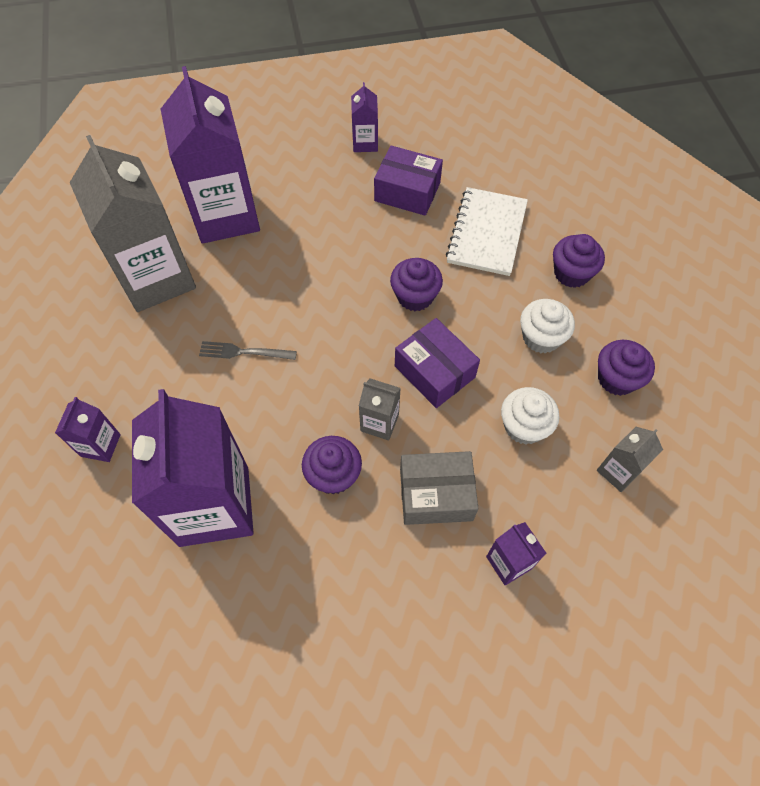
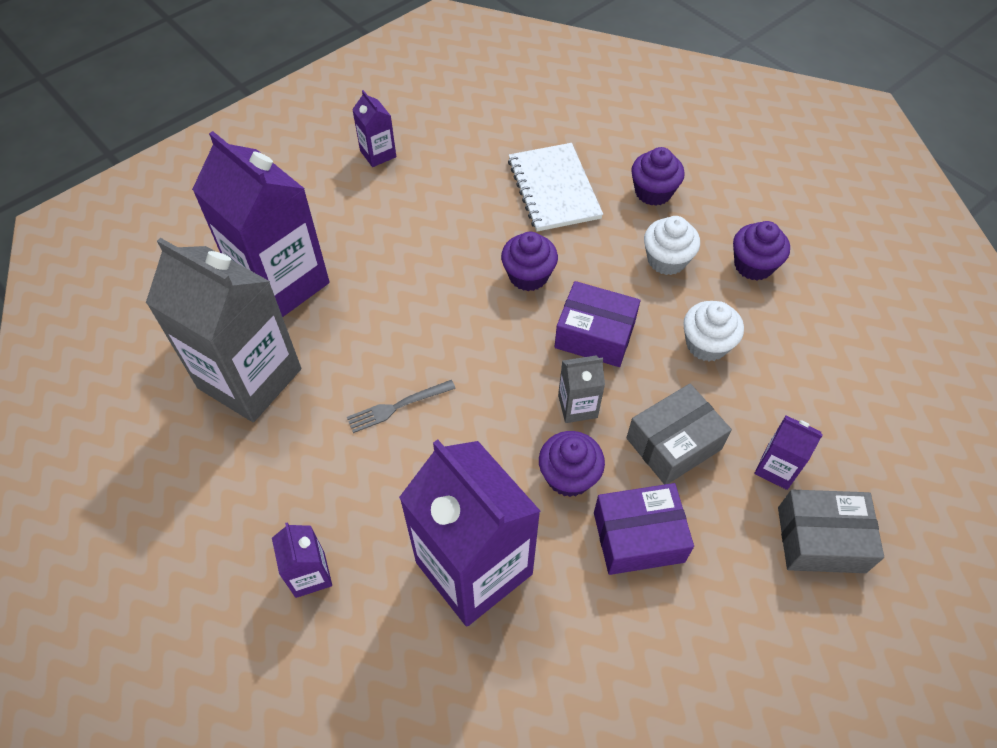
camera: 30 degrees left, 5 degrees down
(407, 192) = (452, 183): purple box -> purple box (638, 537)
(503, 643) = (821, 540): none -> grey box
(618, 471) = (809, 343): grey carton -> none

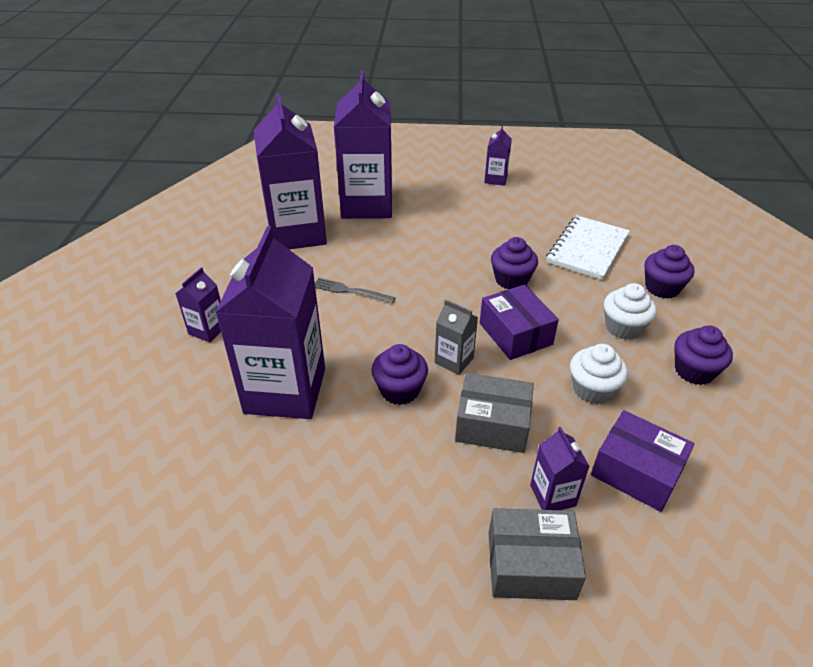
camera: 45 degrees right, 15 degrees down
(250, 378) = (297, 233): grey carton -> purple carton
(638, 537) = (399, 454): purple box -> purple box (636, 472)
(821, 540) = (531, 565): grey box -> grey box turned 45 degrees counterclockwise

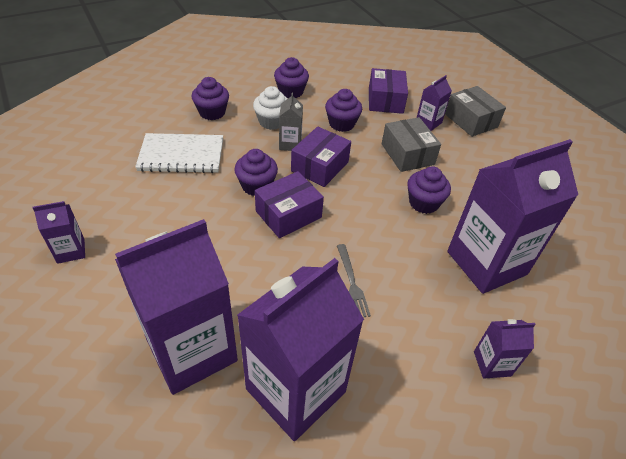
camera: 125 degrees left, 5 degrees up
(454, 360) = (373, 187): grey carton -> grey carton (290, 144)
(458, 285) = (288, 214): none -> purple box
(592, 389) = (341, 124): white cupcake -> purple cupcake

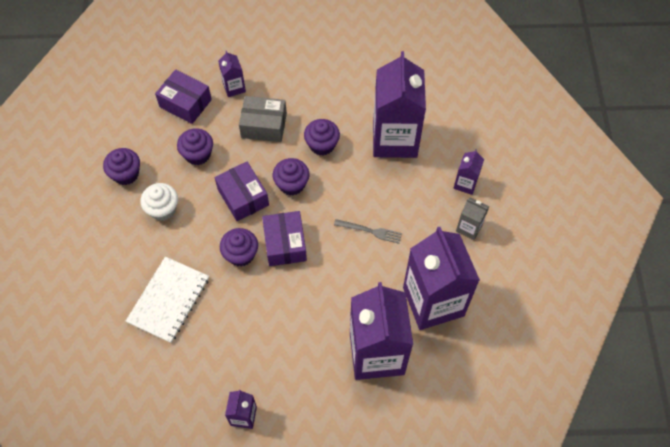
camera: 60 degrees left, 15 degrees up
(212, 112) = (119, 254): purple cupcake -> purple cupcake (291, 184)
(290, 144) = (202, 207): grey carton -> grey carton (469, 228)
(471, 120) = (249, 55): grey box -> none

